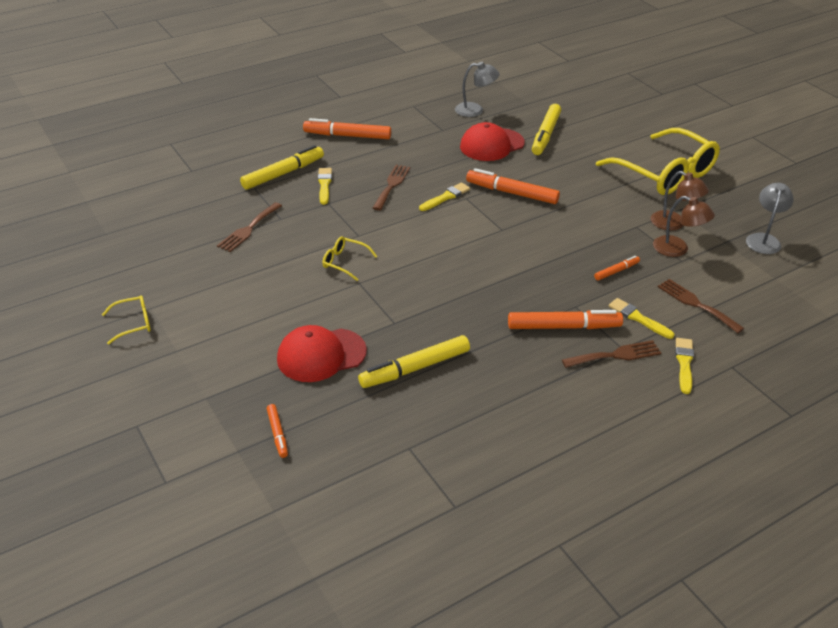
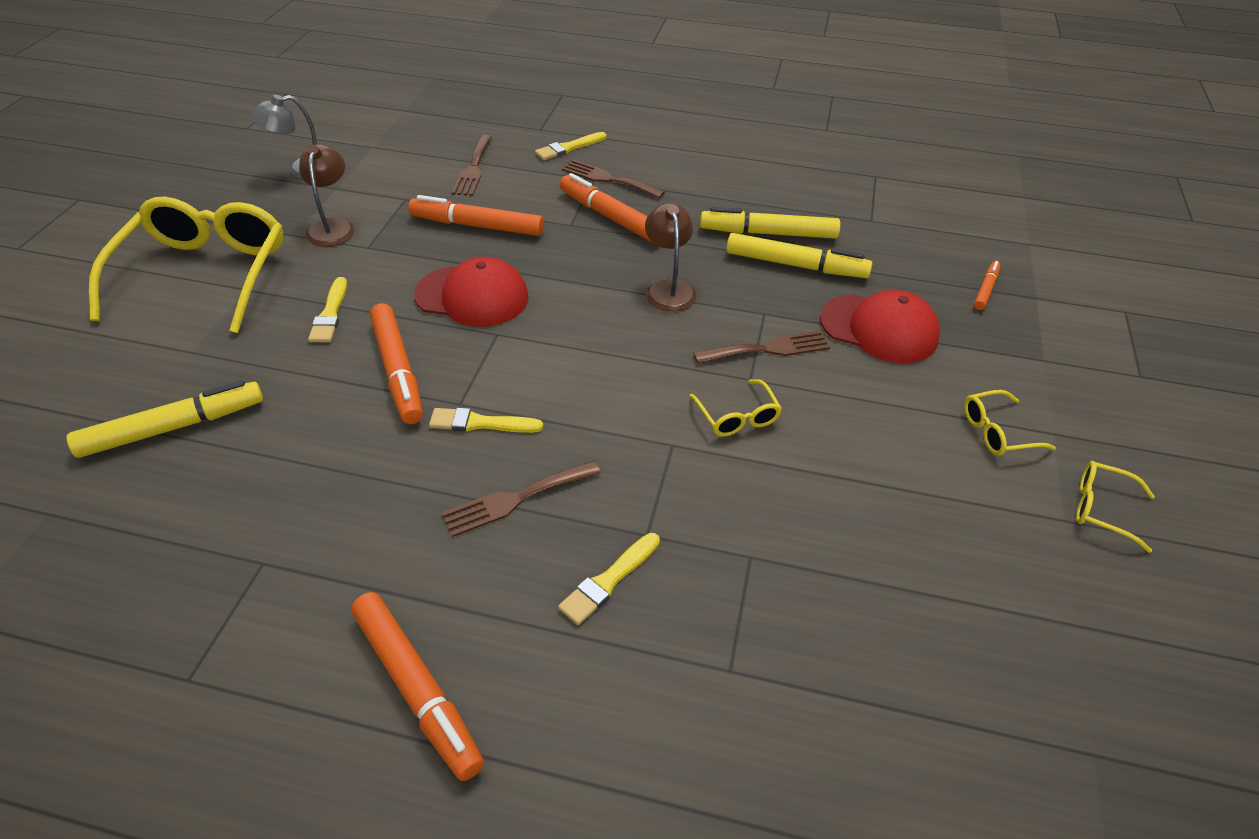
camera: 135 degrees left, 5 degrees up
(209, 332) = (997, 432): none -> yellow glasses
(248, 229) = (820, 571): brown fork -> brown fork (768, 349)
(283, 173) = (645, 669): yellow marker -> yellow marker (768, 233)
(475, 110) = (136, 568): grey lamp -> none
(491, 145) = (266, 467): red cap -> red cap (472, 296)
(616, 271) = (477, 226): orange marker -> orange marker, size x1.92
(638, 318) = (538, 187): yellow brush -> yellow brush (330, 314)
(677, 249) = (386, 208): brown lamp -> brown lamp (669, 288)

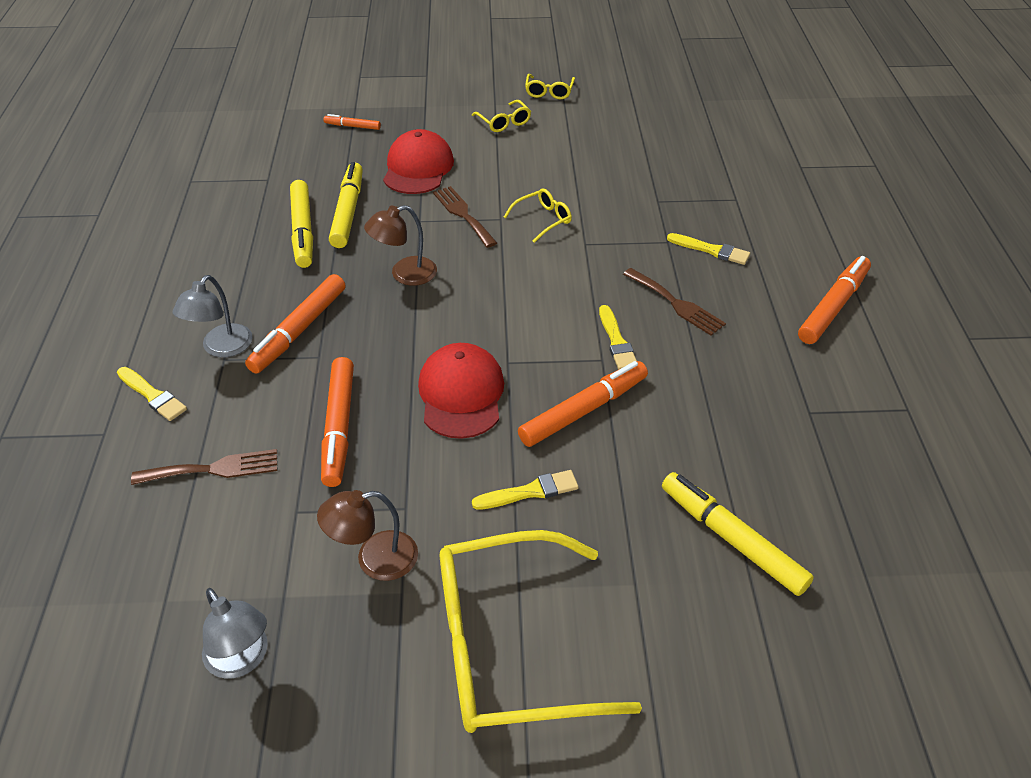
camera: 105 degrees left, 0 degrees up
(608, 179) = (221, 348): brown fork -> grey lamp

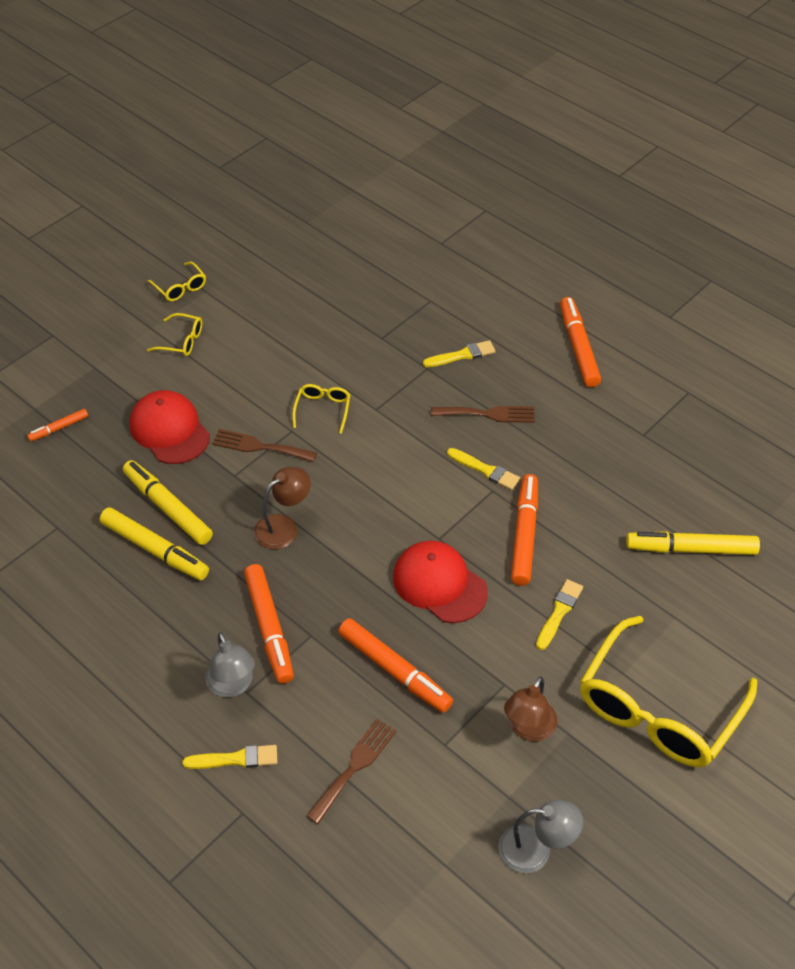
camera: 45 degrees left, 5 degrees up
(404, 274) = (283, 527): brown lamp -> brown lamp turned 150 degrees counterclockwise

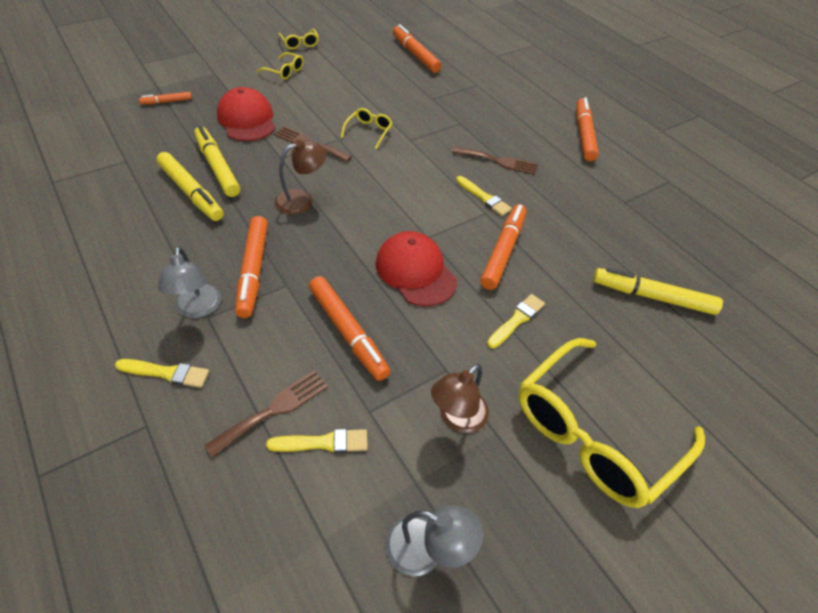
camera: 10 degrees right, 0 degrees up
(337, 268) = (415, 55): none -> orange marker
(462, 355) = (490, 121): yellow brush -> yellow brush (323, 443)

